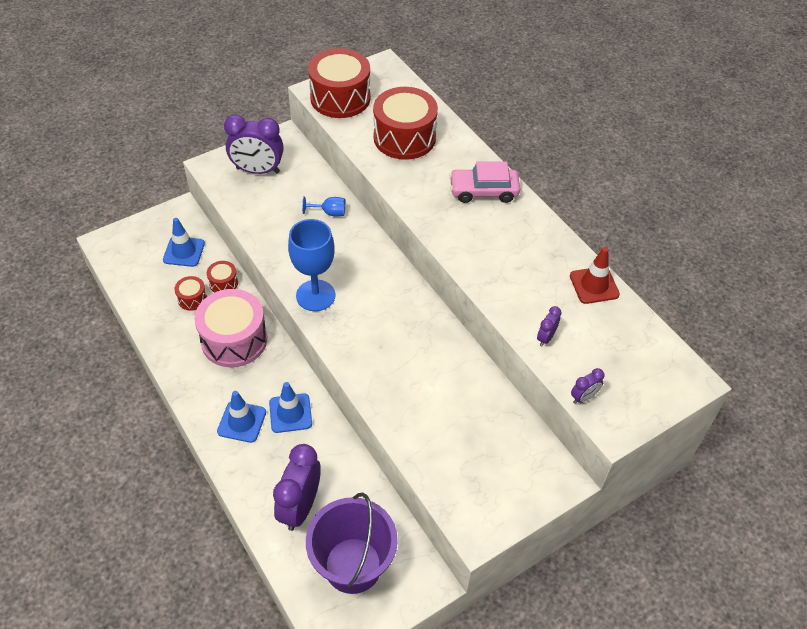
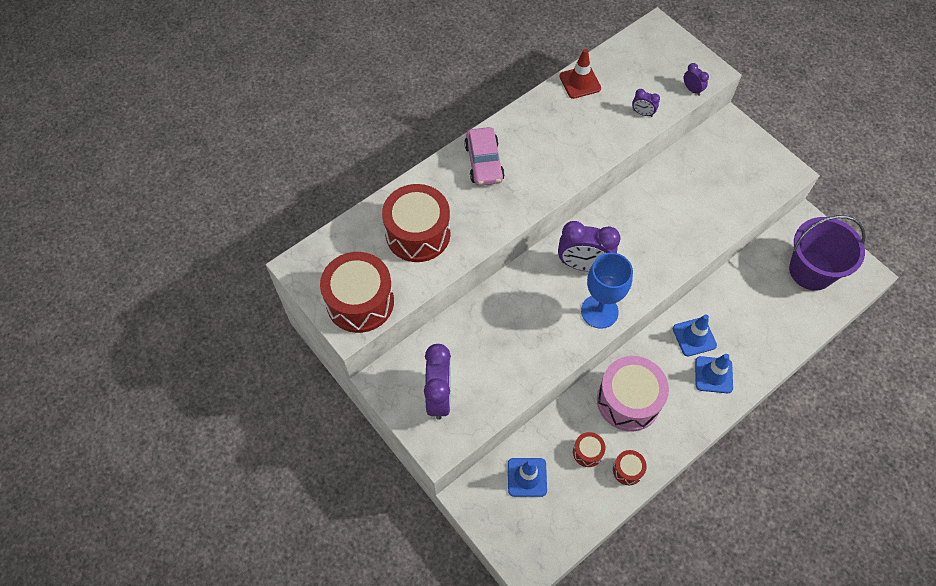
camera: 95 degrees left, 10 degrees up
(223, 283) = (561, 426): red drum -> red drum (627, 470)
(300, 507) = (777, 314): purple clock -> purple clock (583, 265)
(329, 212) = (491, 315): blue goblet -> none

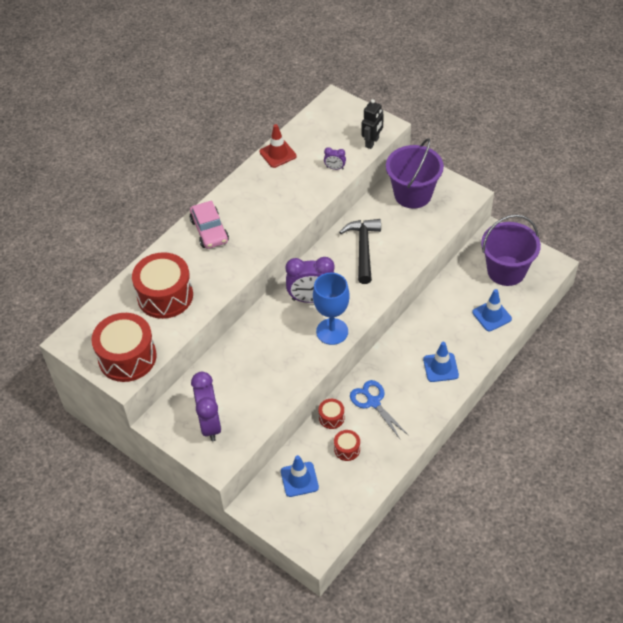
camera: 10 degrees left, 10 degrees down
(627, 470) = (383, 455): red drum -> red drum (331, 418)
(628, 400) = (373, 402): pink drum -> blue scissors
(654, 215) = (363, 248): none -> black hammer
(692, 89) = (372, 142): purple clock -> black robot
(694, 337) = (419, 341): blue traffic cone -> blue traffic cone (491, 315)
(724, 159) = (413, 194): none -> purple bucket

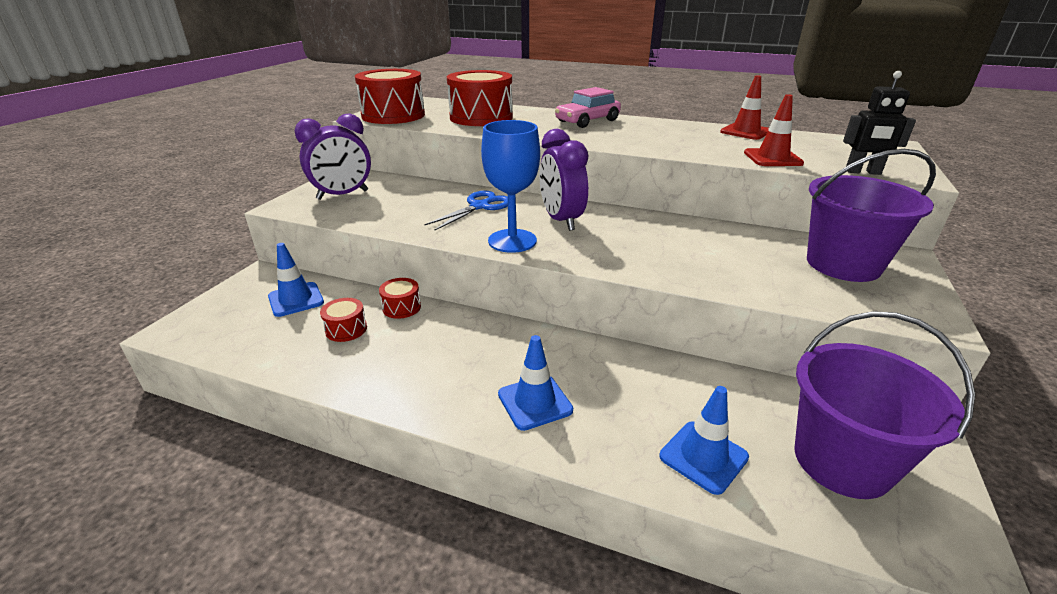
camera: 70 degrees right, 20 degrees down
(335, 168) = (772, 158): purple clock -> red traffic cone
(363, 248) = (683, 241): black hammer -> none
(373, 402) = (437, 339): blue scissors -> blue scissors (480, 206)

